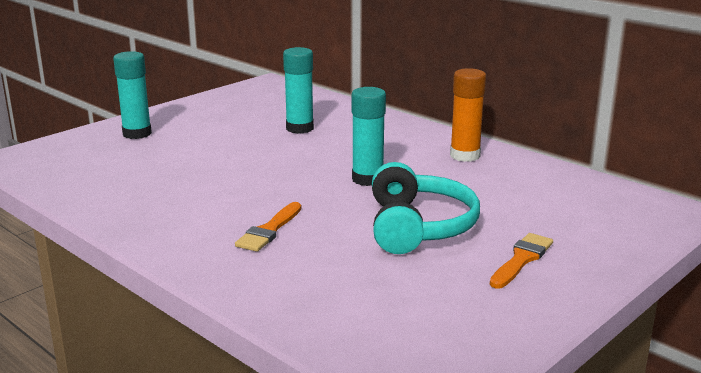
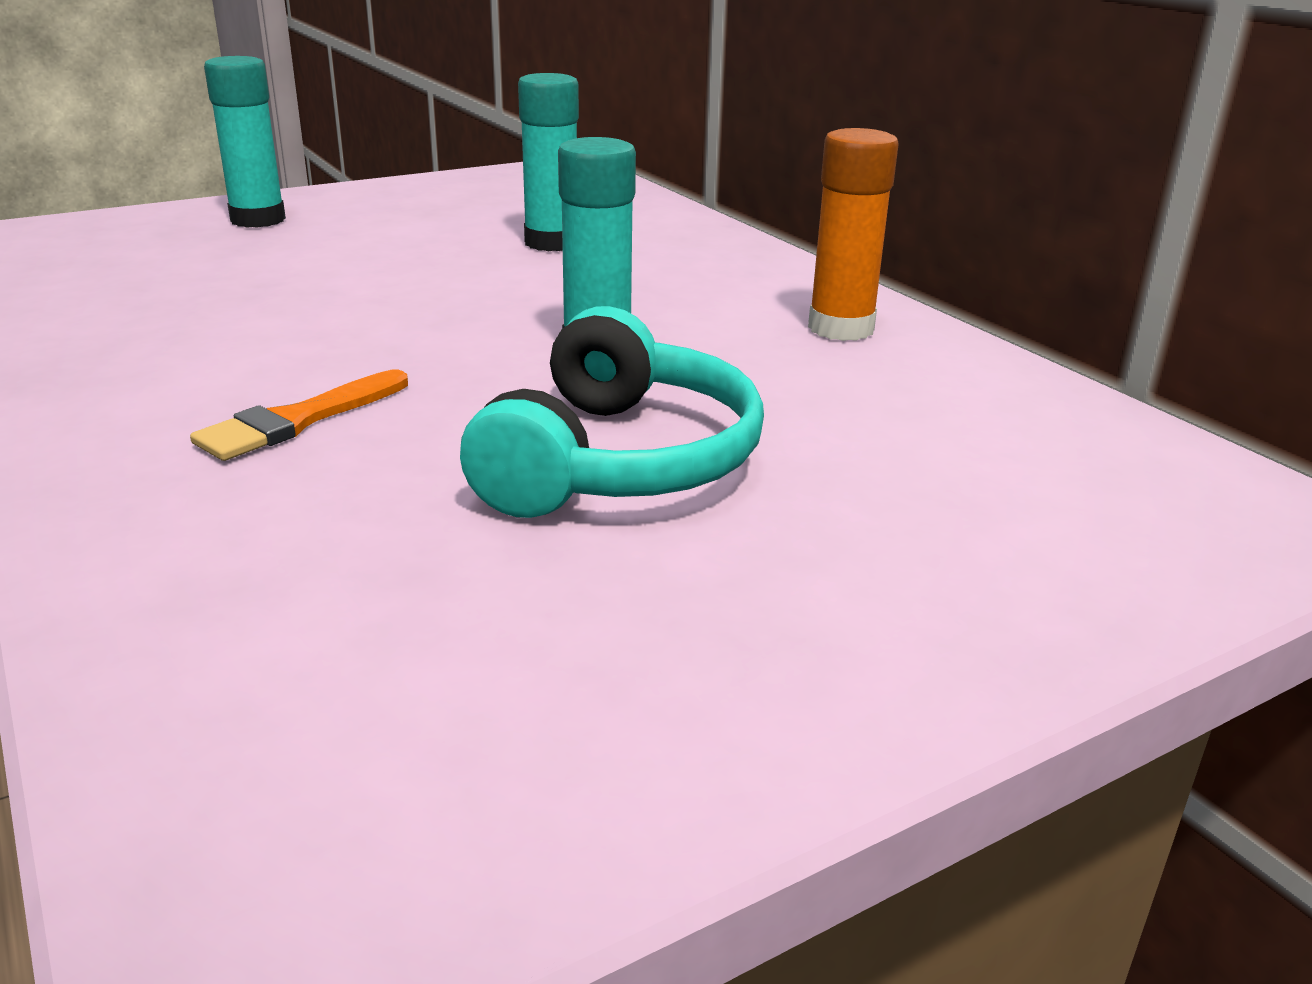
camera: 15 degrees right, 5 degrees up
(521, 259) = (807, 581): orange brush -> none

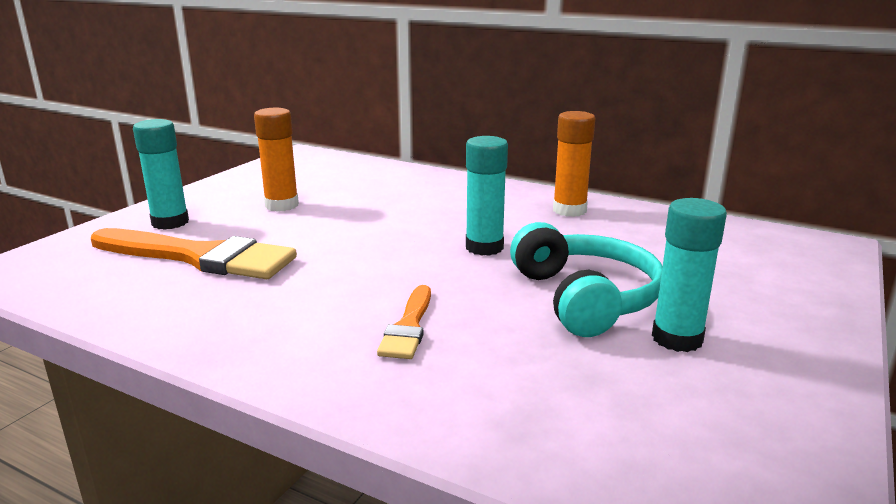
camera: 30 degrees left, 5 degrees down
(217, 267) = (200, 257): none -> orange brush
(423, 227) = (281, 205): none -> orange glue stick
(551, 243) = (367, 198): turquoise glue stick -> turquoise glue stick (677, 338)

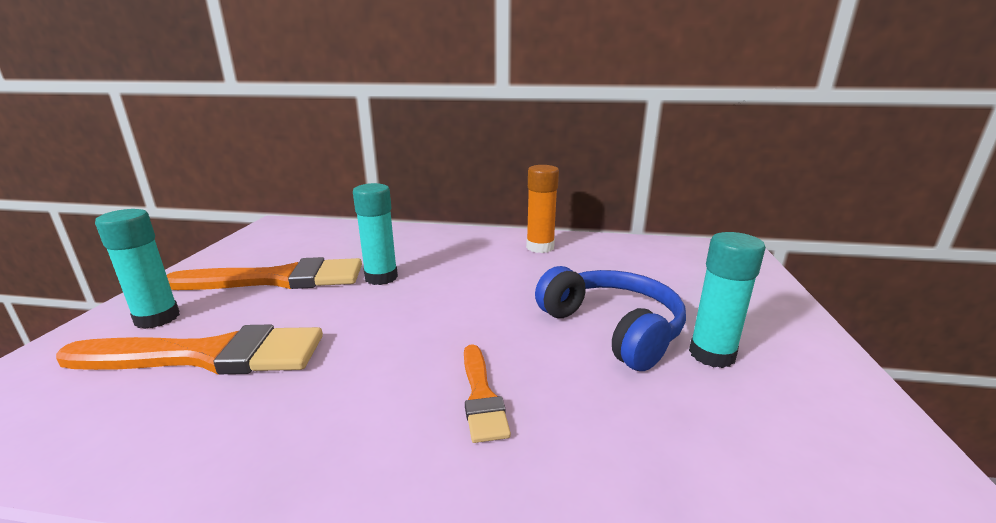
camera: 20 degrees left, 0 degrees up
(281, 205) = (279, 279): orange glue stick -> orange brush
(484, 247) = (496, 293): turquoise glue stick -> turquoise glue stick (381, 277)
(585, 298) = (612, 328): turquoise headphones -> blue headphones

